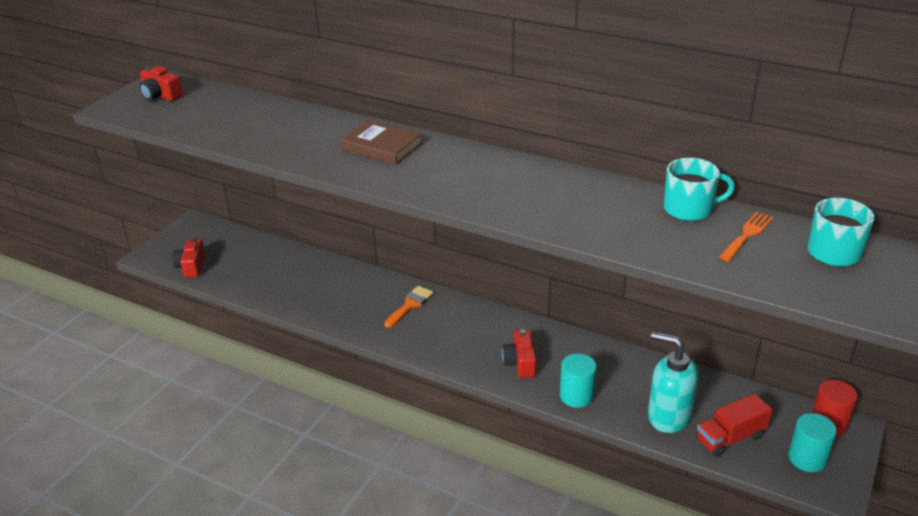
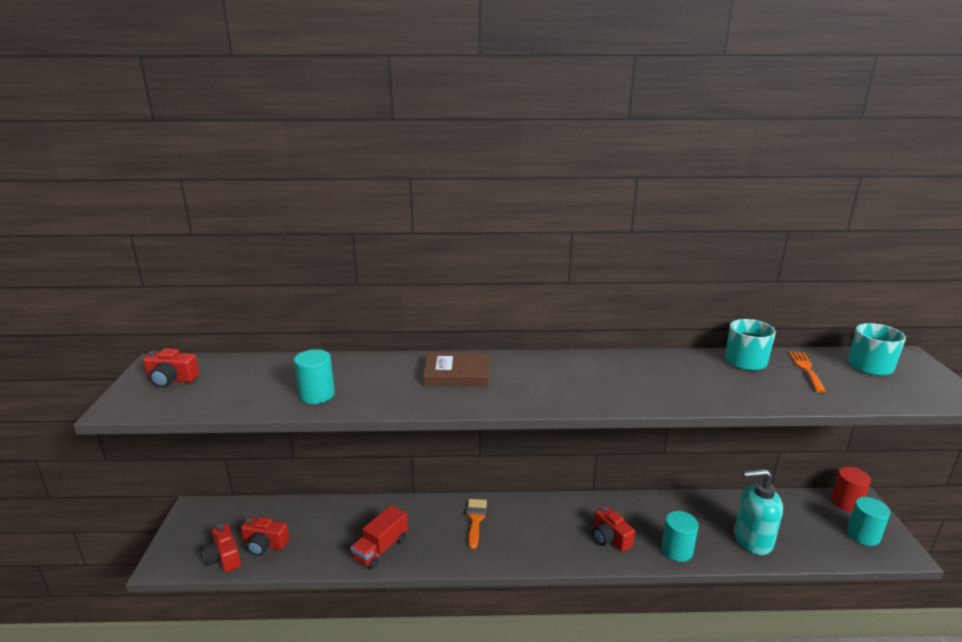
camera: 30 degrees left, 10 degrees down
(226, 267) = (265, 544): none -> red camera
(251, 135) = (317, 395): none -> turquoise cylinder
(730, 438) = (806, 540): red truck -> red truck (380, 548)

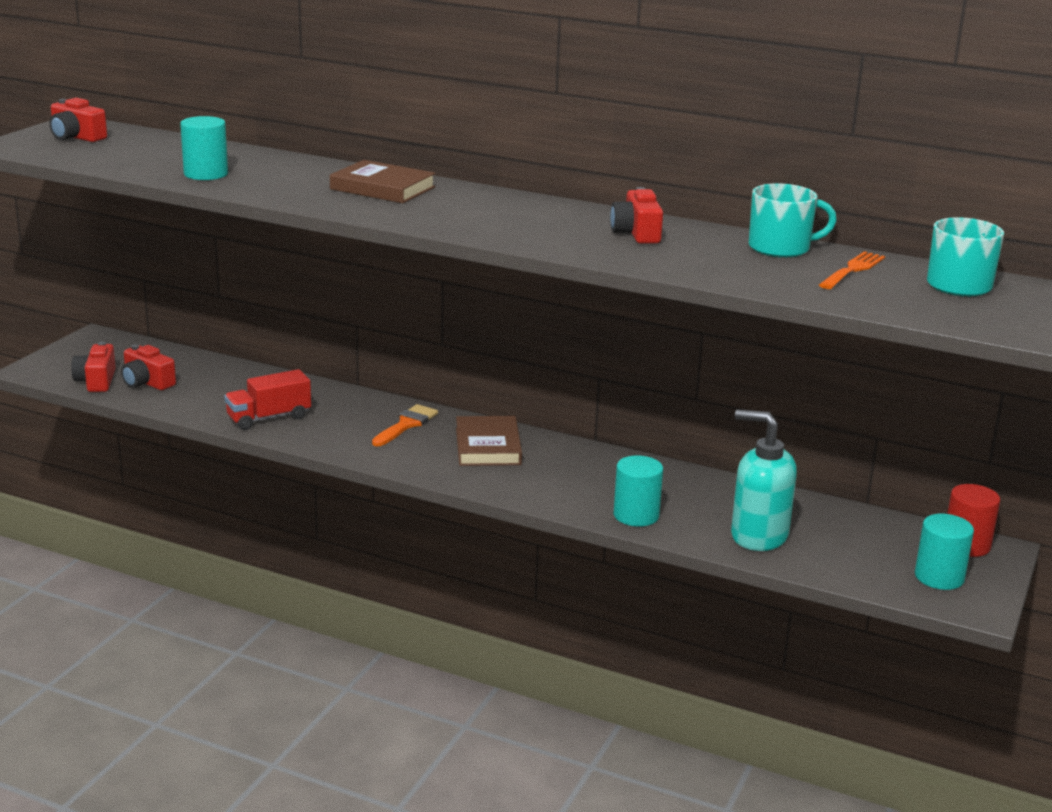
camera: 25 degrees right, 0 degrees up
(541, 521) = (488, 446): none -> brown book
(610, 538) = (559, 483): red camera -> red camera (636, 233)

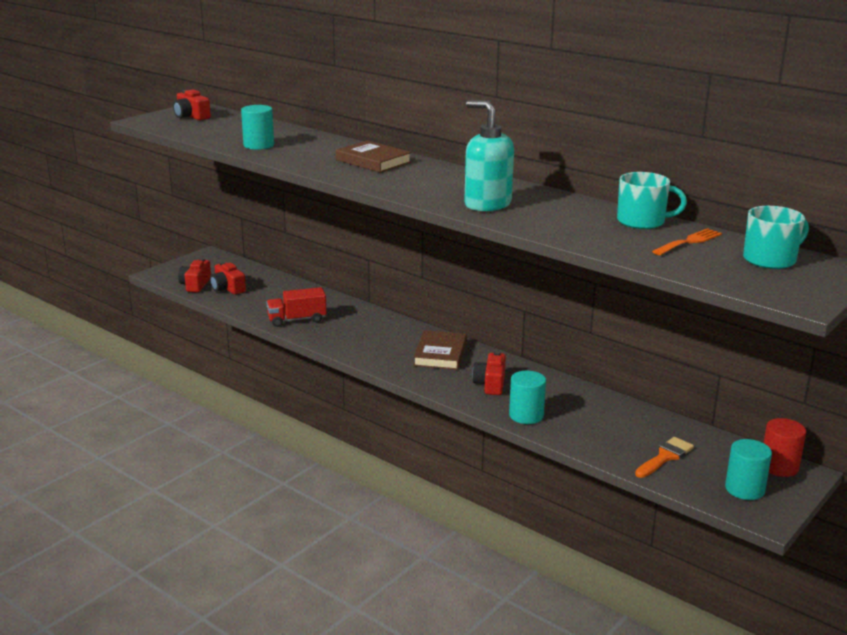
camera: 15 degrees right, 0 degrees up
(406, 425) = (389, 333): orange brush -> orange brush (665, 457)
(636, 233) = (537, 204): red camera -> red camera (490, 384)
(758, 536) = (613, 441): turquoise soap dispenser -> turquoise soap dispenser (487, 204)

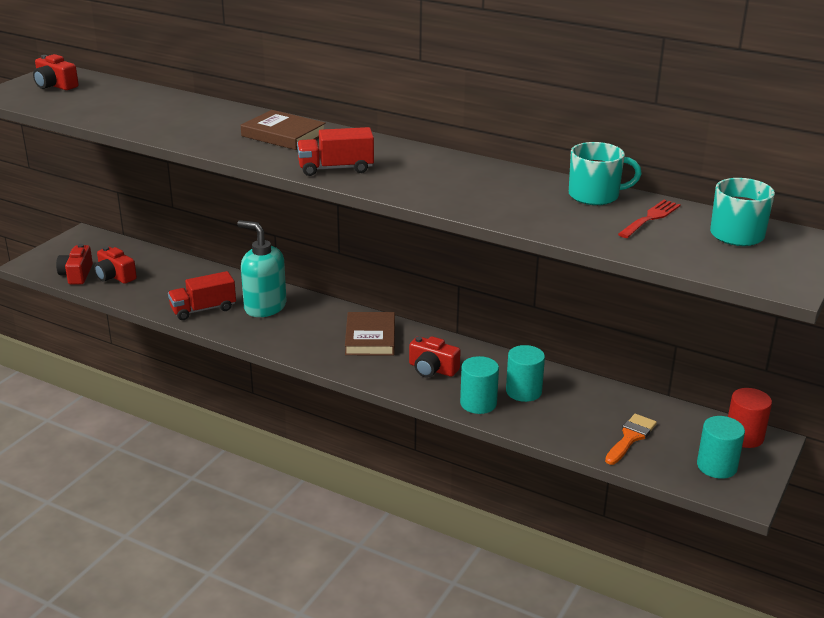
camera: 10 degrees left, 5 degrees up
(258, 145) = (147, 121): turquoise cylinder -> turquoise cylinder (523, 391)
(410, 188) = (336, 168): none -> red truck
(487, 204) = (426, 185): turquoise soap dispenser -> turquoise soap dispenser (265, 307)
(490, 384) = (432, 369): red camera -> red camera turned 60 degrees counterclockwise
(689, 242) = (651, 218): orange fork -> red fork

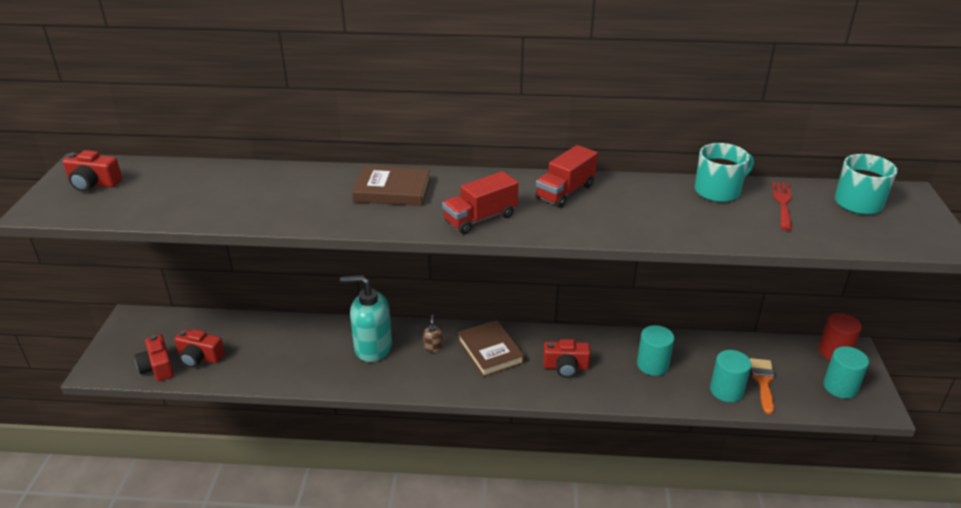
camera: 25 degrees left, 5 degrees up
(203, 309) = (317, 368): red truck -> red truck (565, 192)
(319, 321) = (433, 347): none -> brown soap dispenser
(478, 403) = (628, 389): turquoise cylinder -> turquoise cylinder (726, 390)

